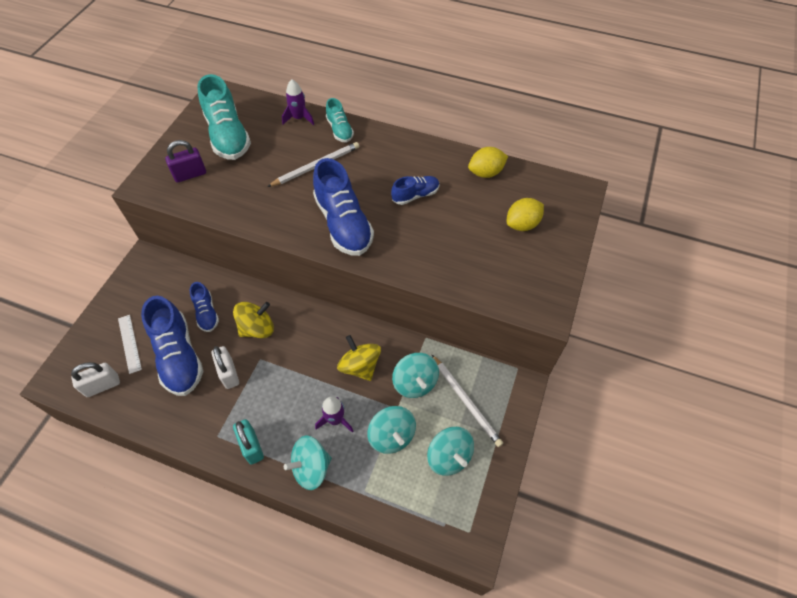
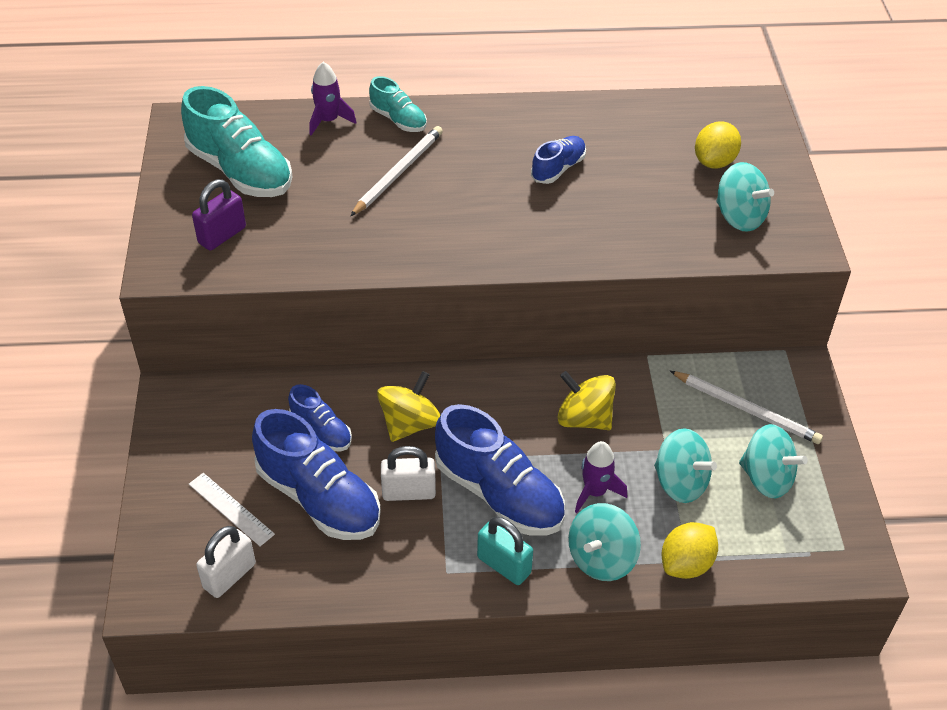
camera: 25 degrees left, 10 degrees down
(229, 373) = (409, 492): white padlock -> white padlock turned 45 degrees counterclockwise
(343, 224) = (487, 229): blue shoe -> blue shoe (499, 493)
(415, 382) = (669, 412): turquoise spinning top -> turquoise spinning top (739, 217)
(485, 173) = (629, 116): yellow lemon -> yellow lemon (686, 564)

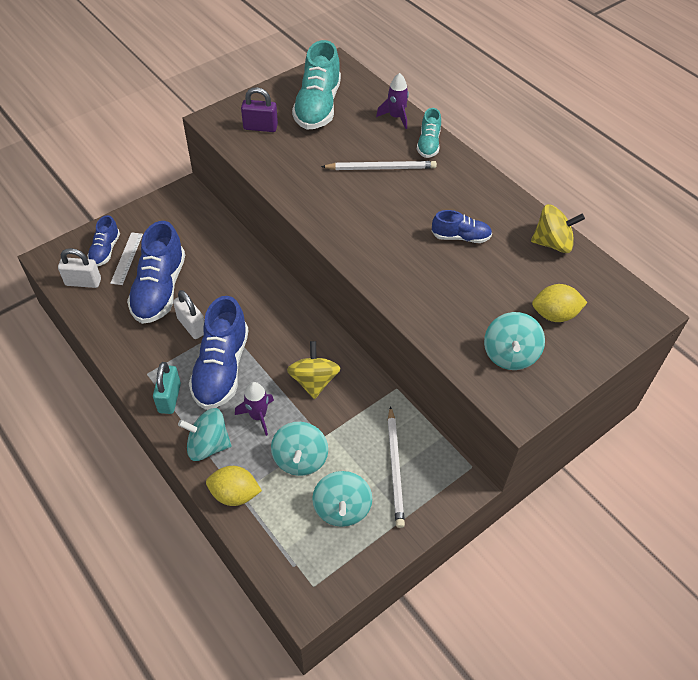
camera: 55 degrees right, 5 degrees up
(321, 431) = (207, 264): blue shoe -> blue shoe (105, 250)
(409, 424) = (242, 299): yellow spinning top -> yellow spinning top (552, 243)

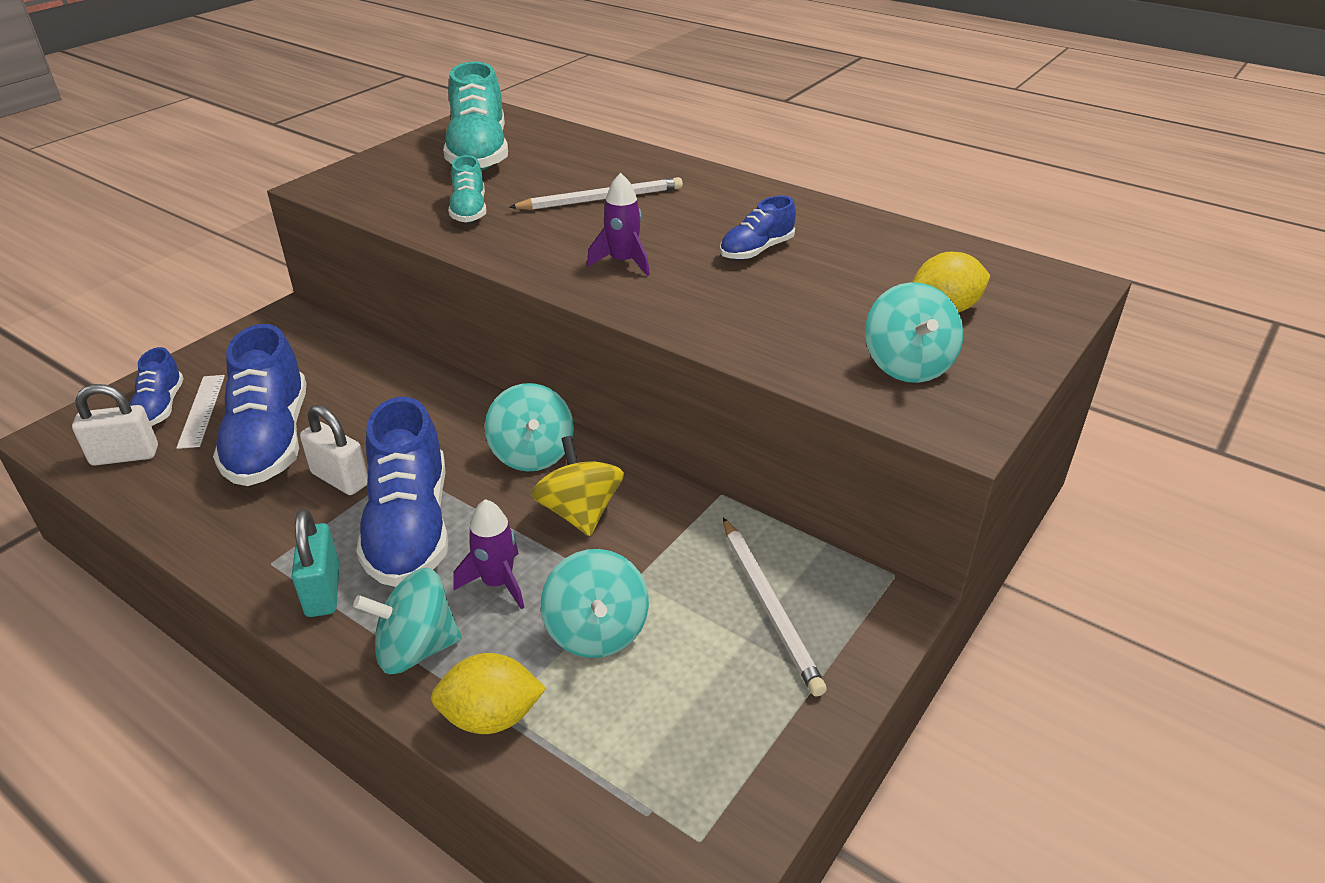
camera: 15 degrees left, 15 degrees down
(260, 127) = (397, 184): purple padlock -> none
(342, 508) = (702, 691): turquoise spinning top -> turquoise spinning top (532, 454)
(396, 117) = (599, 149): purple rocket -> purple rocket (623, 262)
(428, 144) = (659, 168): turquoise shoe -> turquoise shoe (469, 211)
(460, 237) = (756, 250): blue shoe -> blue shoe turned 150 degrees clockwise
(552, 243) = (892, 237): yellow spinning top -> none

